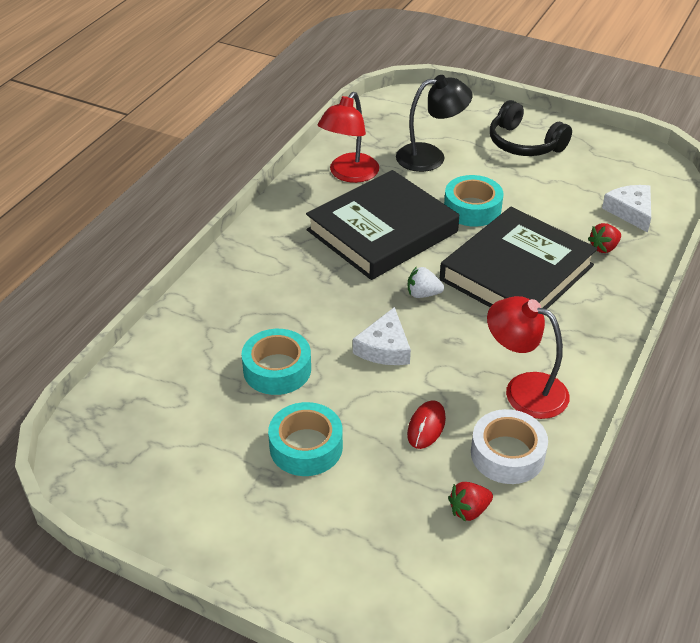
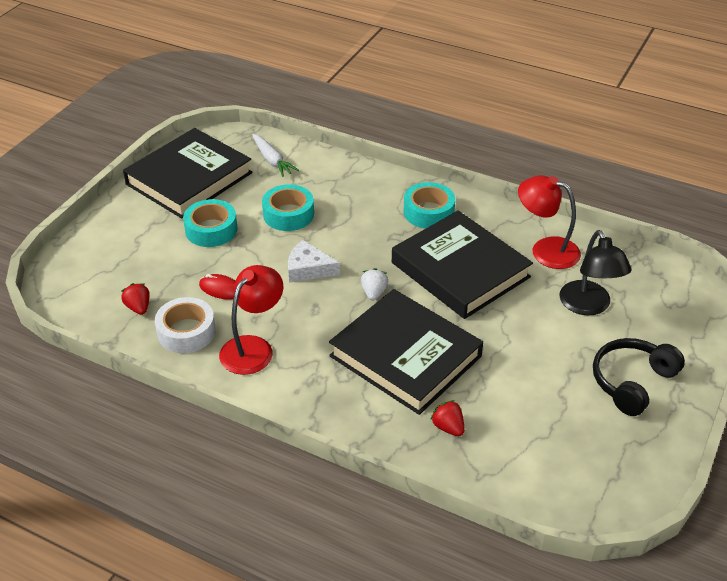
camera: 90 degrees right, 0 degrees up
(152, 391) = (272, 160): none -> white carrot
(181, 484) = (189, 178): none -> black book
(472, 208) = (503, 332): turquoise tape -> turquoise tape (428, 212)
(630, 211) = (515, 460): white cheese -> none

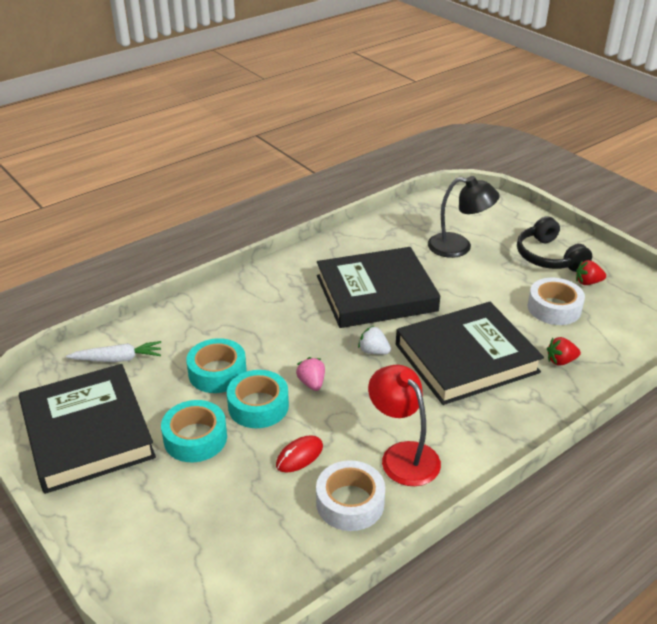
camera: 65 degrees left, 5 degrees down
(138, 307) = (284, 536): red strawberry -> red strawberry (588, 282)
(308, 269) = (311, 383): white cheese -> pink strawberry
(428, 212) = (287, 285): turquoise tape -> turquoise tape (258, 406)
(536, 405) = (554, 308): none -> white tape
(545, 250) = (381, 243): red lamp -> none

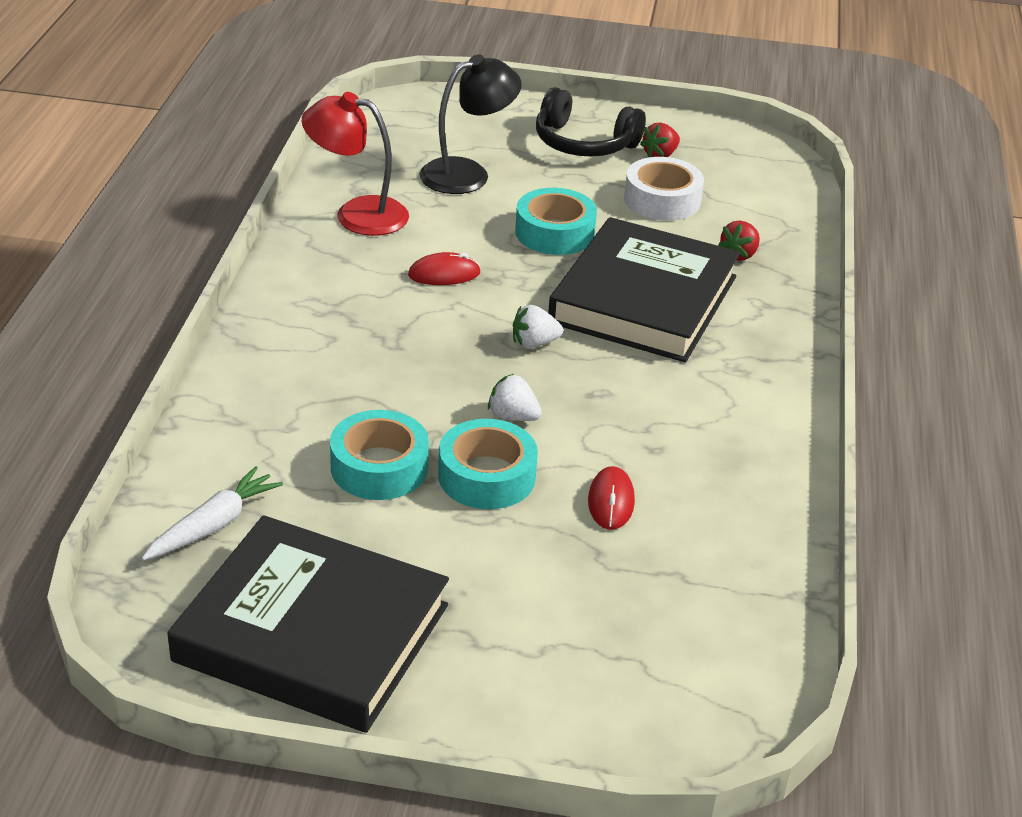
camera: 45 degrees left, 0 degrees up
(195, 438) = (463, 555): turquoise tape -> turquoise tape (554, 233)
(311, 383) = (513, 416): pink strawberry -> white strawberry
(350, 502) = (728, 515): white tape -> none
(376, 293) = (444, 274): black book -> red mouse
(403, 455) = (714, 436): red lamp -> red lamp (357, 214)

